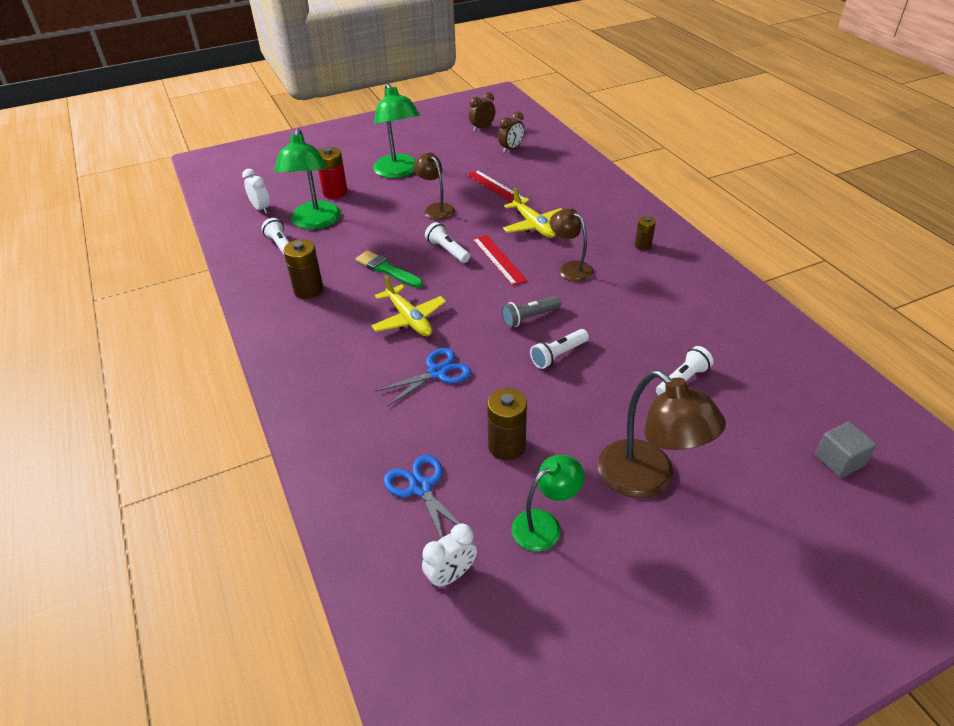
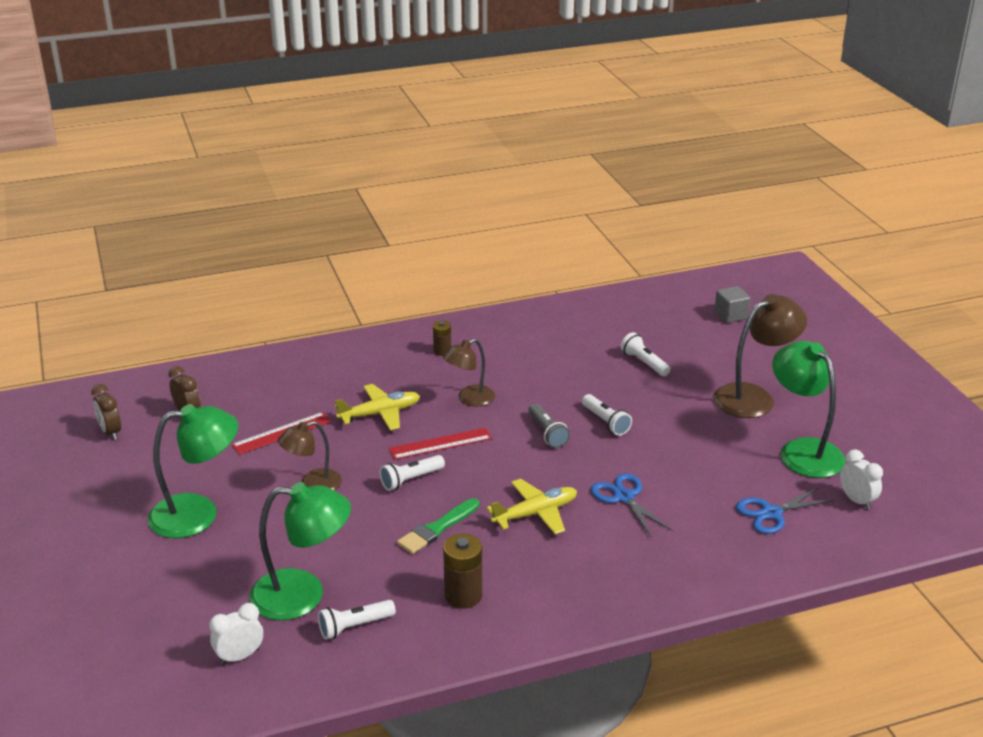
camera: 85 degrees left, 10 degrees down
(335, 192) = (226, 577): red battery -> none
(506, 446) = (721, 462): brown battery -> none
(544, 525) = (803, 450): green lamp -> green lamp, size x1.63

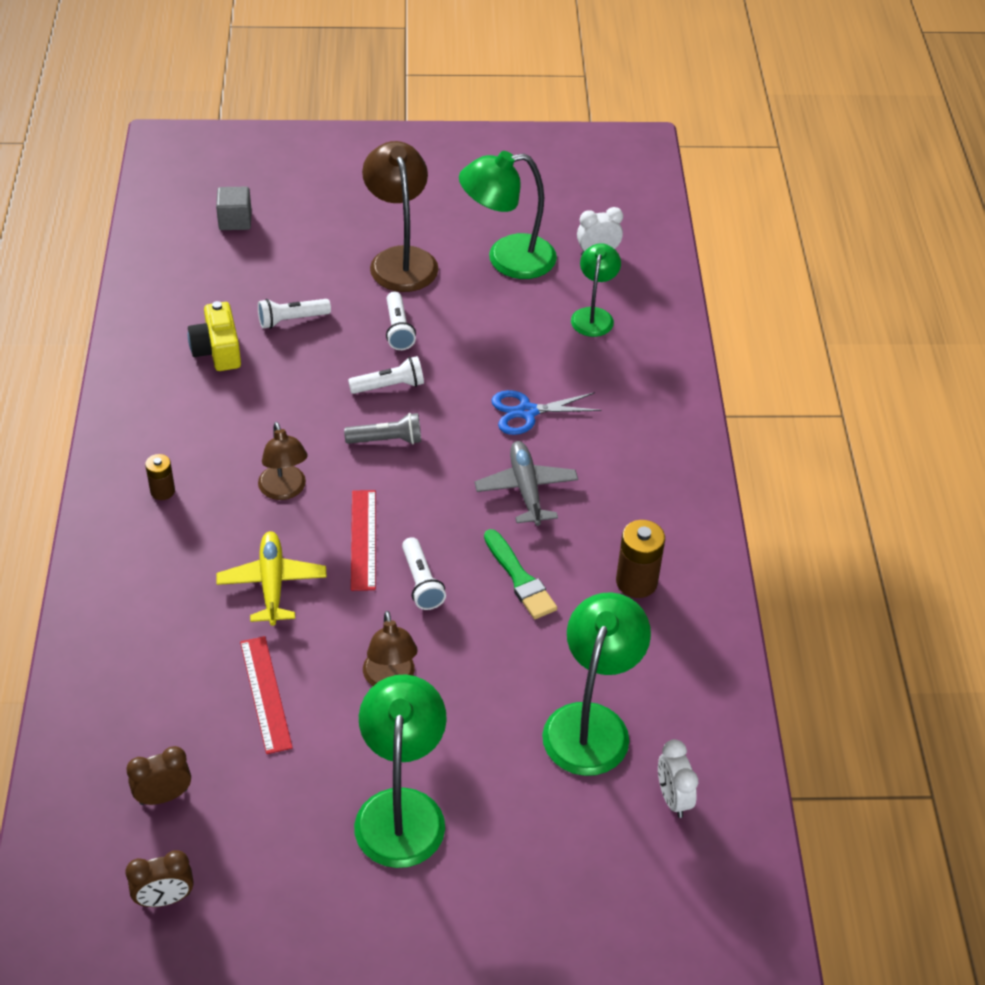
camera: 75 degrees left, 15 degrees up
(354, 626) = (656, 685): white flashlight -> white flashlight (398, 329)
(535, 513) = (526, 489): yellow plane -> grey plane
(589, 340) = (217, 350): none -> yellow camera
(771, 513) = (593, 315): blue scissors -> green lamp

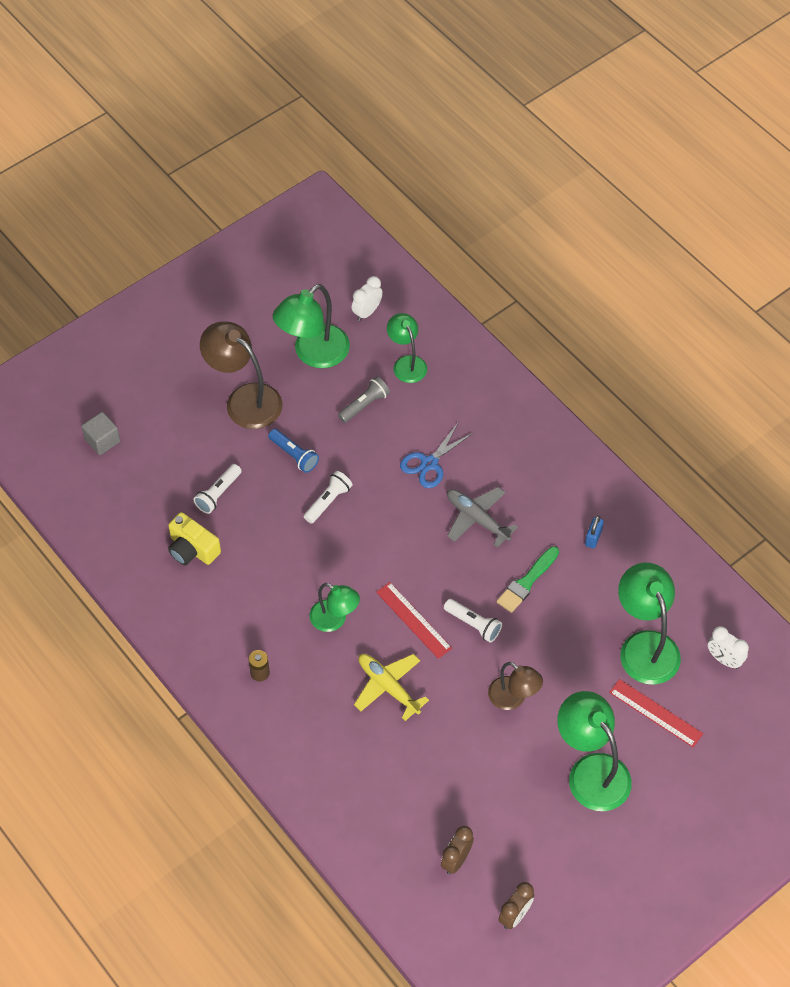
camera: 35 degrees left, 10 degrees up
(265, 694) = (452, 758): red ruler -> red ruler (655, 713)
(284, 490) = (334, 620): brown lamp -> green lamp
(387, 440) = (363, 542): grey flashlight -> grey flashlight (364, 405)
(398, 329) = (294, 455): white flashlight -> blue flashlight
(520, 579) = (527, 582): green brush -> green brush turned 105 degrees clockwise
(636, 582) = (593, 538): brown battery -> blue padlock

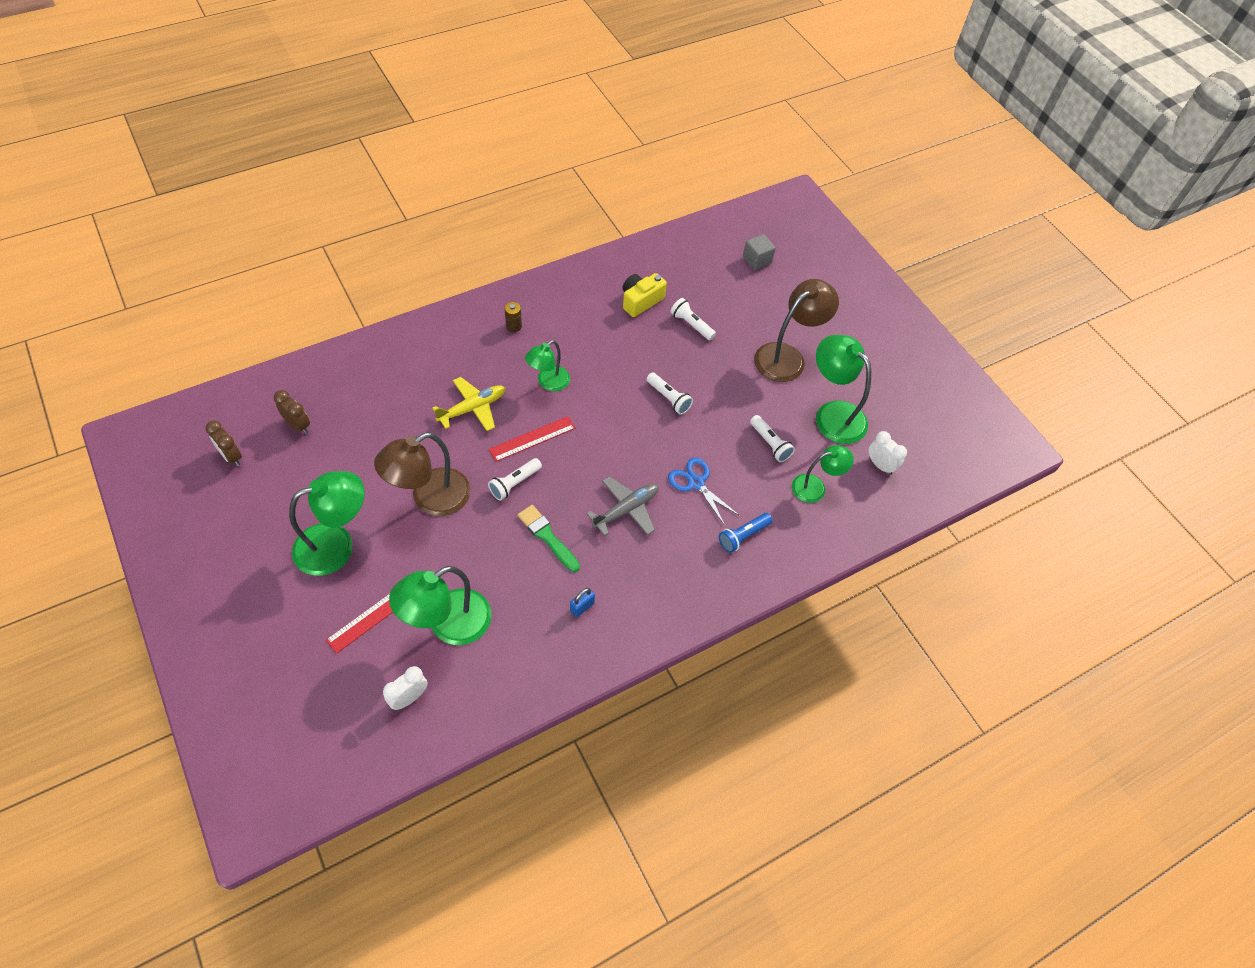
camera: 95 degrees right, 0 degrees up
(294, 455) = (722, 382): blue flashlight -> blue flashlight (743, 536)
(364, 405) = (770, 444): grey flashlight -> white flashlight
(513, 698) = (430, 499): brown lamp -> brown lamp, size x1.63
(593, 538) = (582, 607): blue padlock -> blue padlock turned 75 degrees counterclockwise
(645, 646) = (448, 624): green lamp -> green lamp turned 150 degrees clockwise

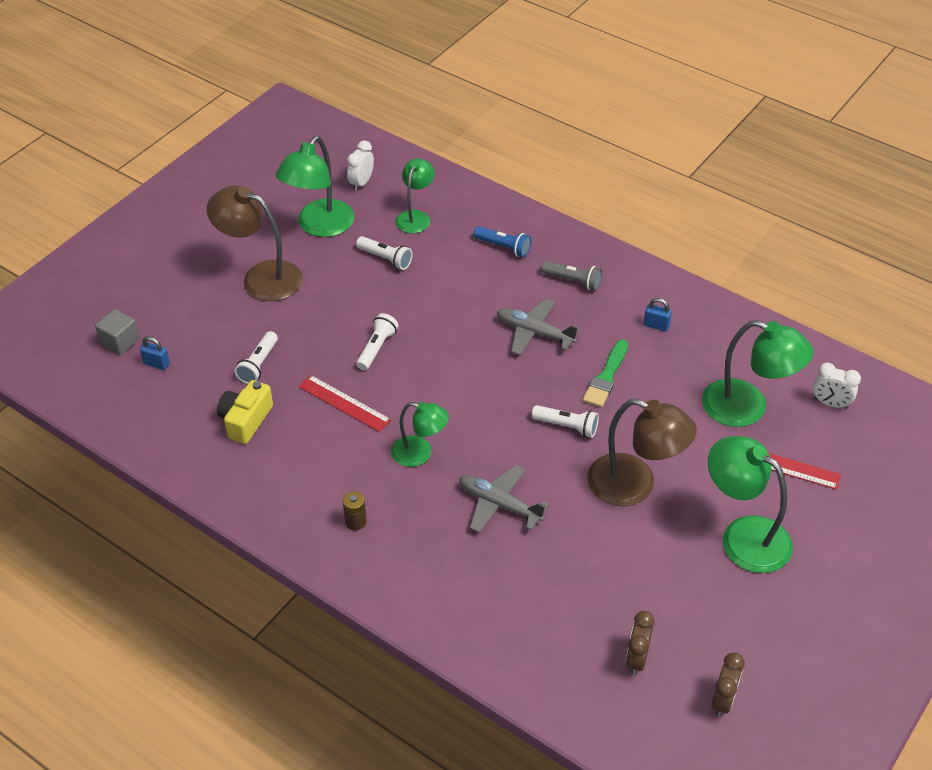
camera: 110 degrees left, 10 degrees down
(473, 408) = (499, 504): yellow plane -> grey plane
(532, 439) = (503, 435): red ruler -> red ruler (344, 403)
(640, 301) = (245, 420): yellow camera -> yellow camera turned 90 degrees clockwise
(672, 569) = (573, 281): none -> grey flashlight
(696, 483) = (468, 295): blue scissors -> none
(723, 272) = (156, 364): none -> blue padlock
(770, 444) = (385, 259): white flashlight -> white flashlight turned 90 degrees clockwise
(815, 487) = (415, 217): green lamp -> green lamp turned 60 degrees clockwise

